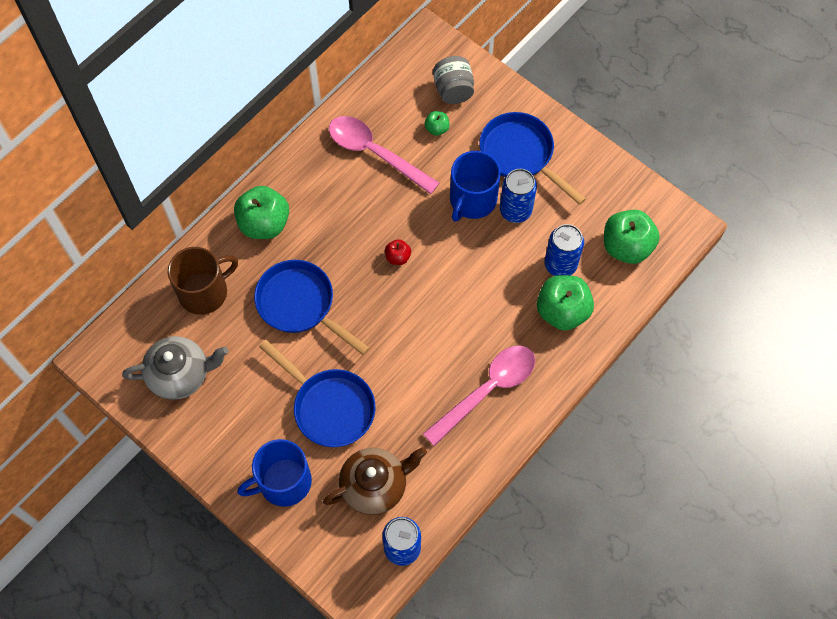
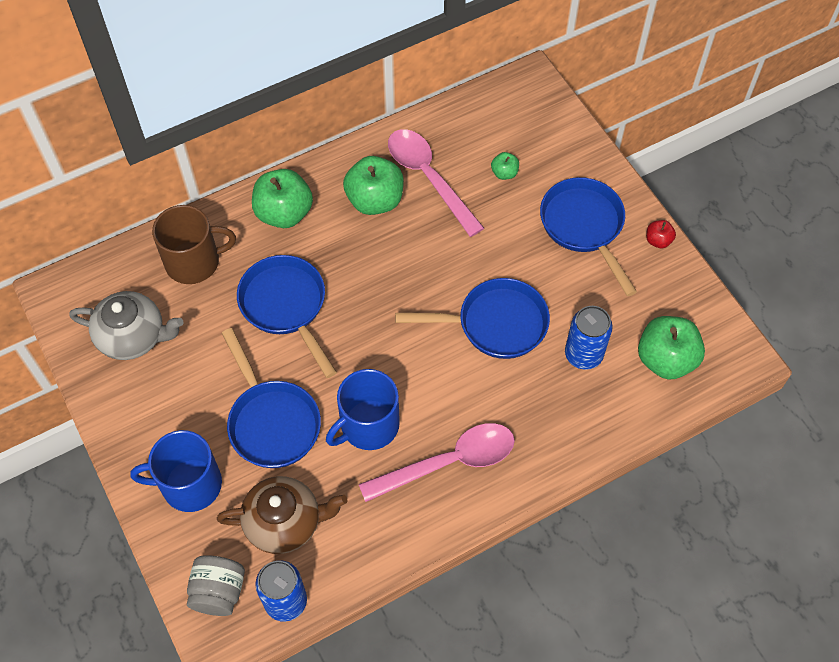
camera: 20 degrees right, 5 degrees down
(398, 257) = (409, 290): red apple -> red apple (658, 240)
(453, 90) = (537, 140): grey jar -> grey jar (218, 592)
(472, 200) = (513, 257): blue mug -> blue mug (368, 425)
(479, 262) = (495, 324): none -> blue pan
(515, 210) = (556, 282): blue can -> none
(562, 311) = (566, 405): green apple -> green apple (375, 200)

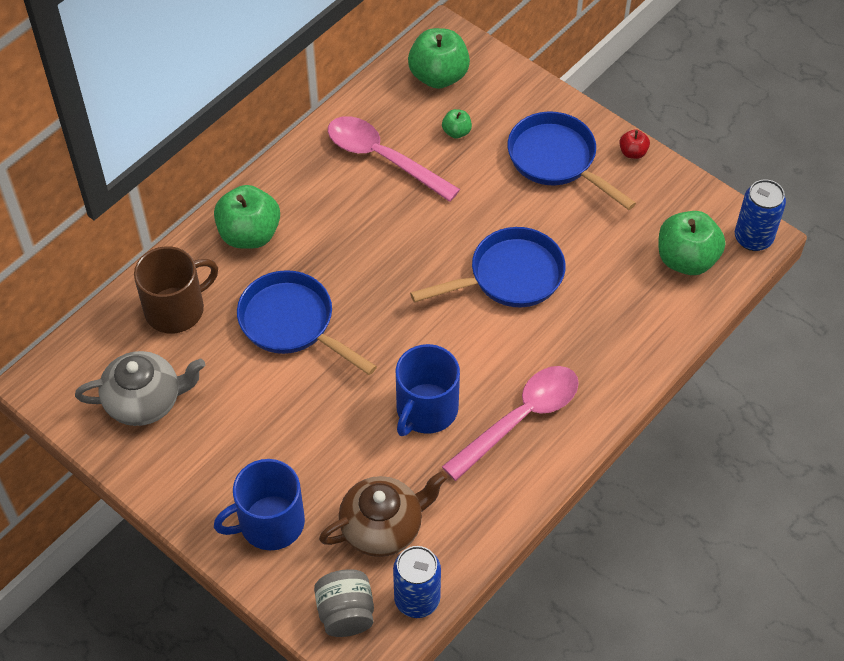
camera: 20 degrees left, 5 degrees down
(271, 422) = (327, 437): blue pan -> none
(375, 200) = (337, 195): green apple -> green apple (438, 76)
(583, 354) = (607, 279): blue can -> blue can (753, 238)

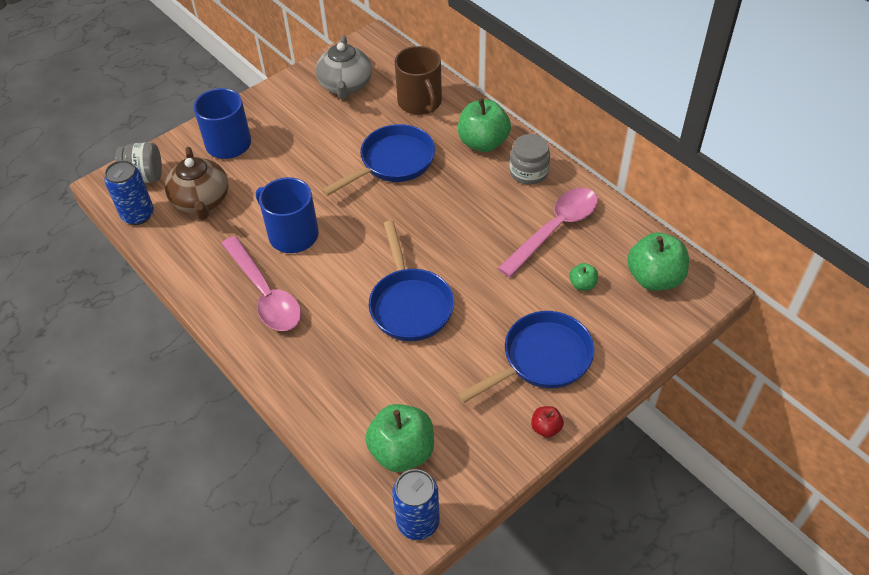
camera: 100 degrees right, 5 degrees down
(296, 186) = (528, 172): none -> grey jar

